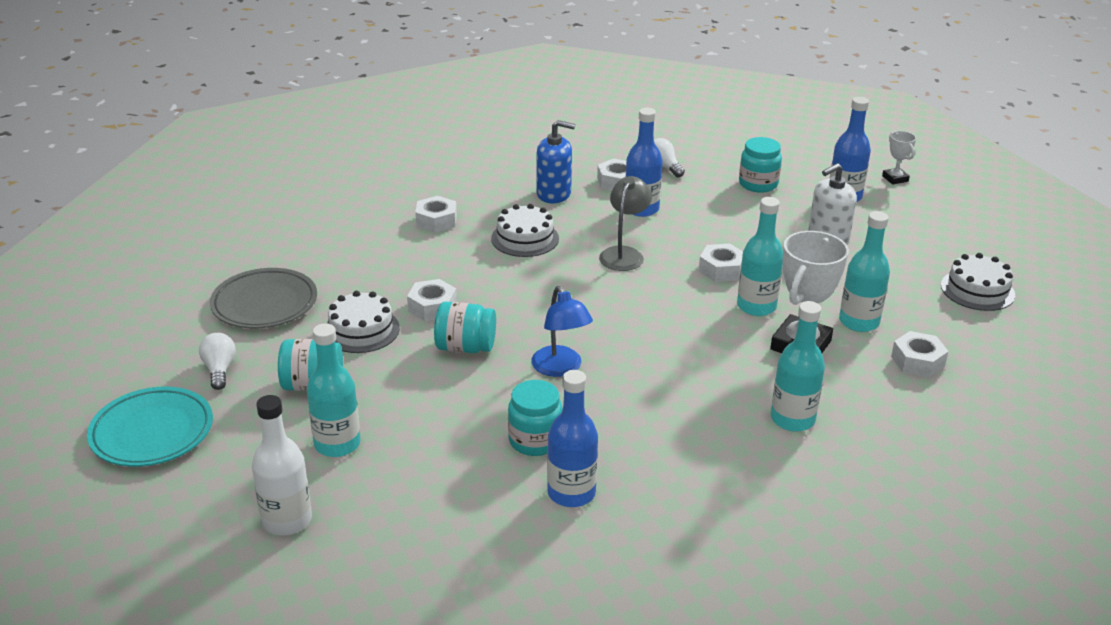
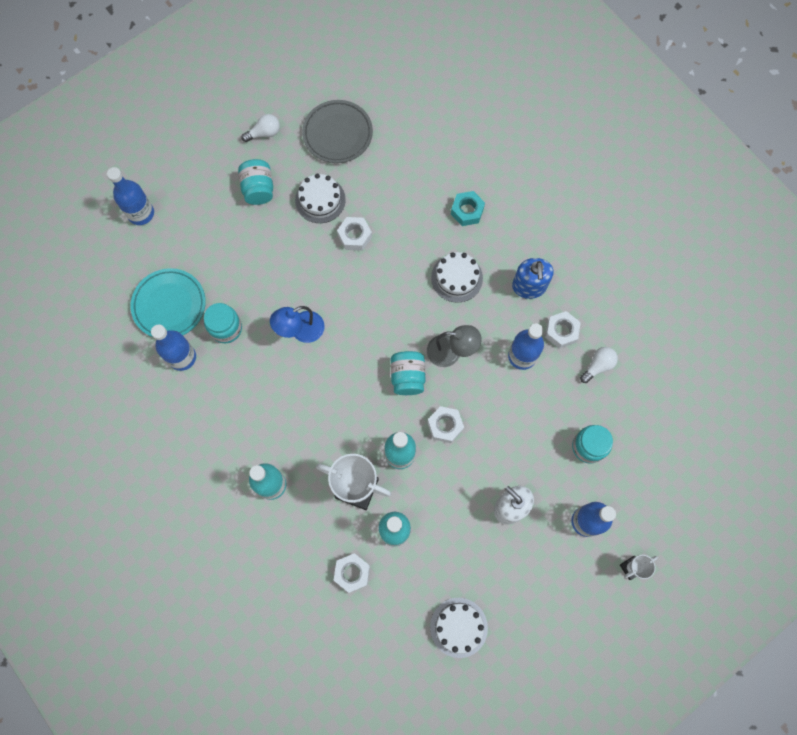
camera: 80 degrees right, 40 degrees up
(152, 432) = (202, 120): turquoise plate -> turquoise plate (169, 305)
(287, 520) = (141, 213): white bottle -> blue bottle
(337, 444) = (206, 219): turquoise bottle -> none
(436, 221) = (467, 211): white nut -> turquoise nut
(465, 347) = (313, 267): turquoise jar -> turquoise jar (407, 377)

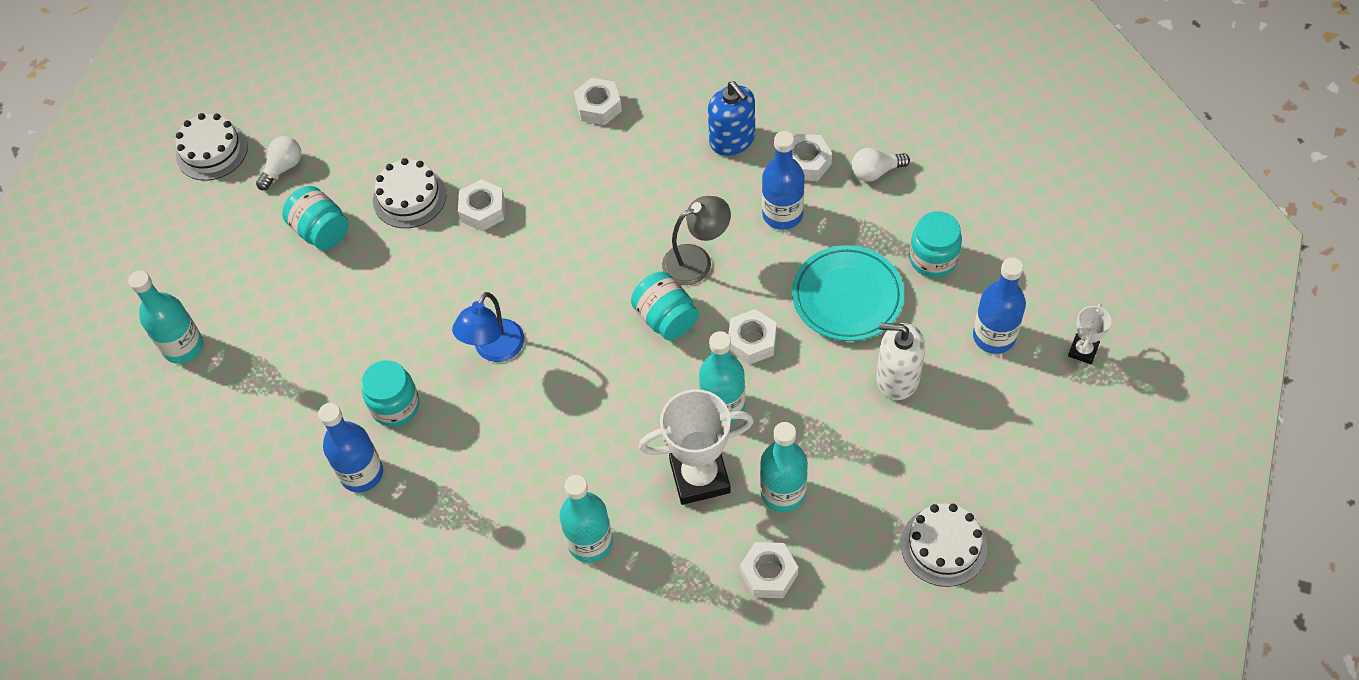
camera: 30 degrees left, 15 degrees down
(141, 213) = (183, 347): blue bottle -> turquoise bottle
(169, 305) = (300, 426): turquoise plate -> turquoise plate (847, 297)
(337, 134) = (378, 117): grey plate -> none
(457, 278) = (641, 181): white cake -> white cake (212, 151)
(467, 211) = (598, 107): turquoise nut -> white nut
(598, 366) = (875, 172): white light bulb -> white light bulb turned 120 degrees counterclockwise

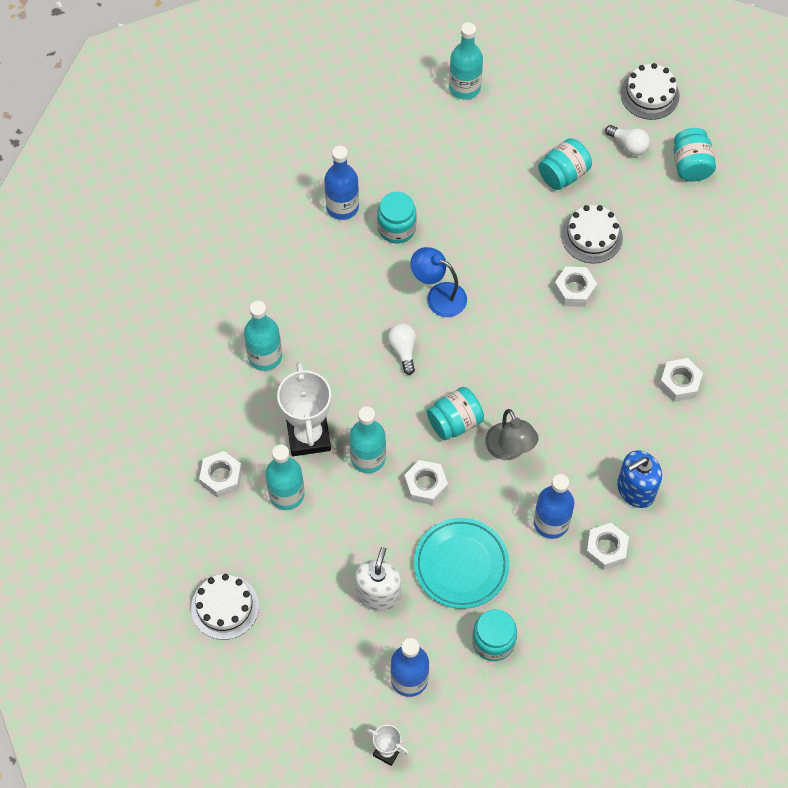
camera: 90 degrees right, 5 degrees up
(314, 108) = (690, 165): none -> turquoise jar
(875, 172) = (591, 607): white light bulb -> white light bulb (403, 350)

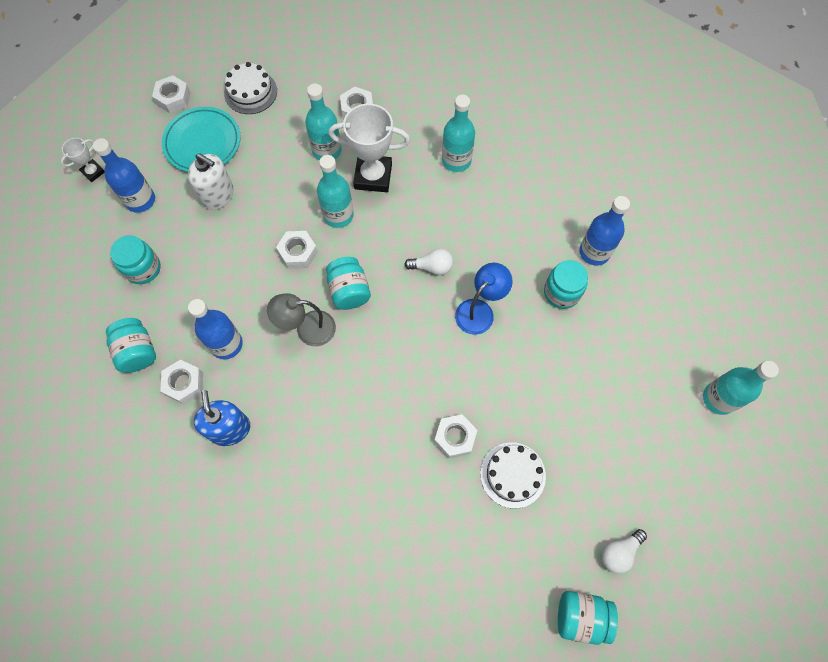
camera: 105 degrees right, 5 degrees up
(461, 565) = (217, 262): turquoise plate -> turquoise plate (203, 143)
(563, 174) = (594, 468): turquoise jar -> turquoise jar (137, 351)
(649, 94) = (684, 600): white cake -> none
(679, 383) = (323, 510): white nut -> white nut (173, 98)

